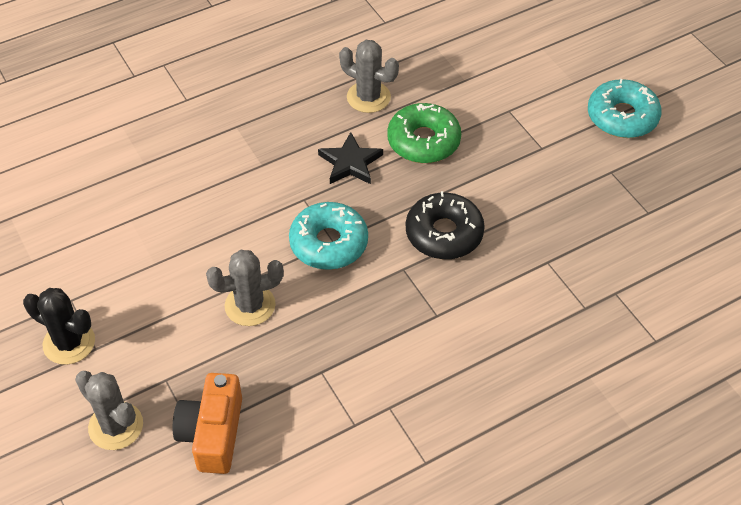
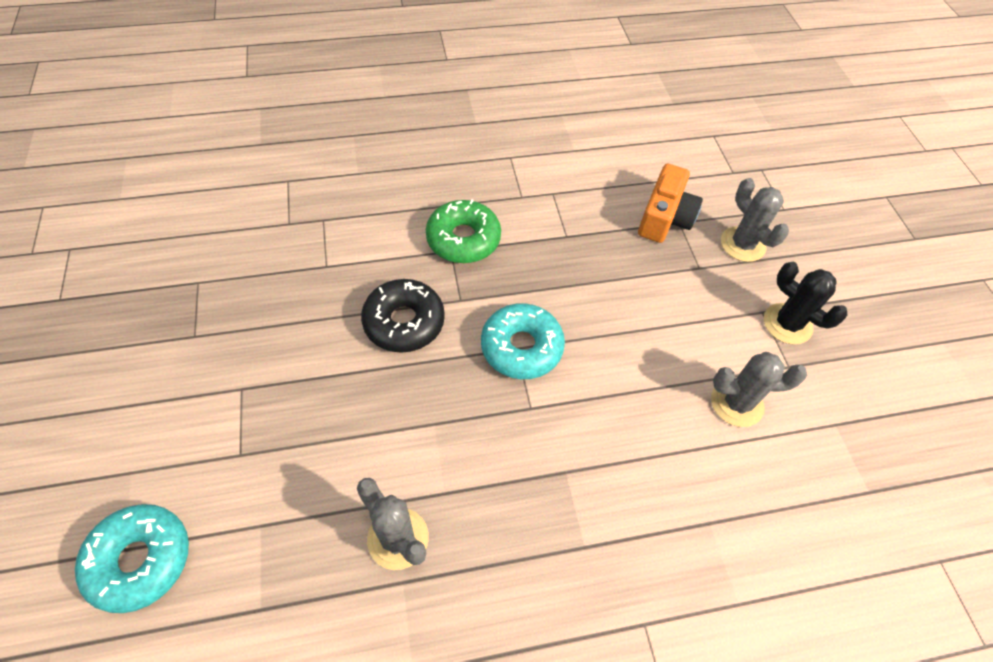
camera: 165 degrees left, 5 degrees up
(250, 305) = (614, 308): grey cactus -> grey cactus (736, 403)
(350, 163) = (462, 440): black star -> none
(423, 141) = (365, 442): green donut -> green donut (463, 239)
(622, 117) = (122, 400): turquoise donut -> turquoise donut (140, 560)

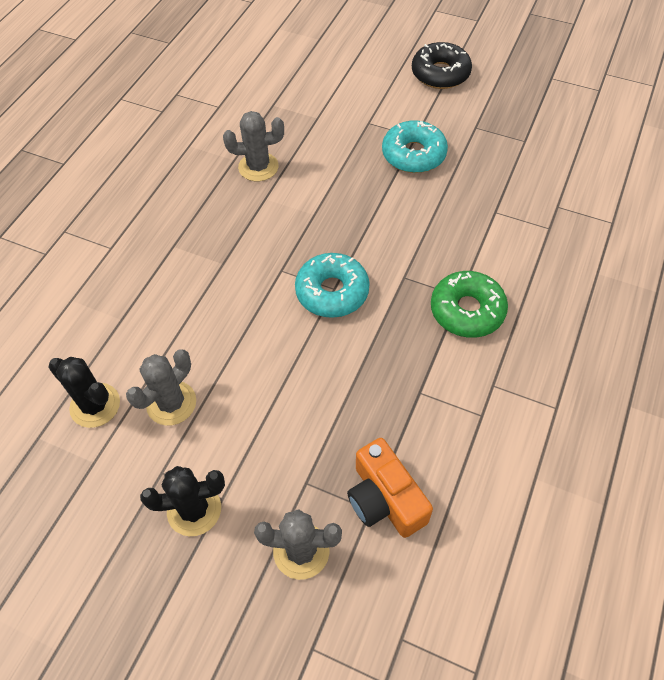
camera: 130 degrees right, 0 degrees up
(140, 560) = (338, 73): turquoise donut -> turquoise donut (413, 155)
(404, 322) = (408, 234): black donut -> black donut (440, 74)
(800, 467) = (95, 405): none -> black cactus

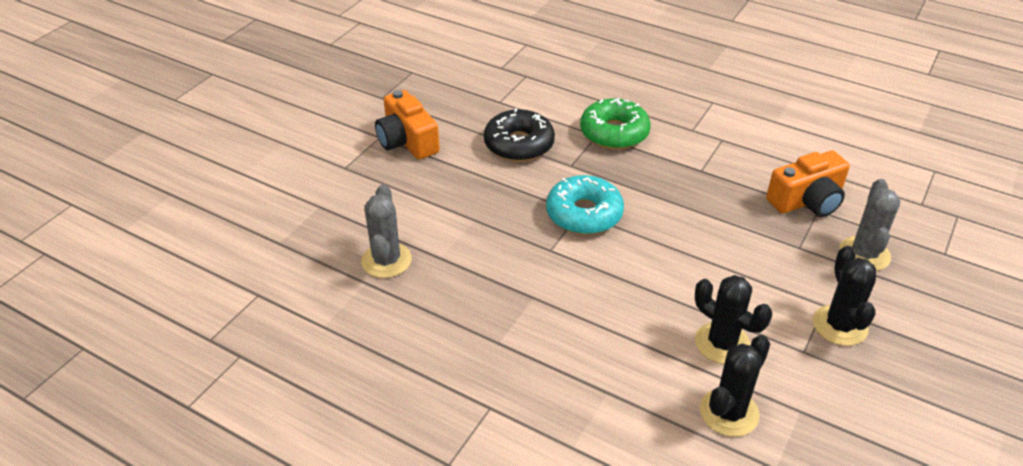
camera: 85 degrees left, 15 degrees down
(171, 403) = (722, 343): grey cactus -> black cactus
(413, 155) = (407, 141): turquoise donut -> orange camera
(440, 74) = (288, 109): black donut -> black donut (519, 144)

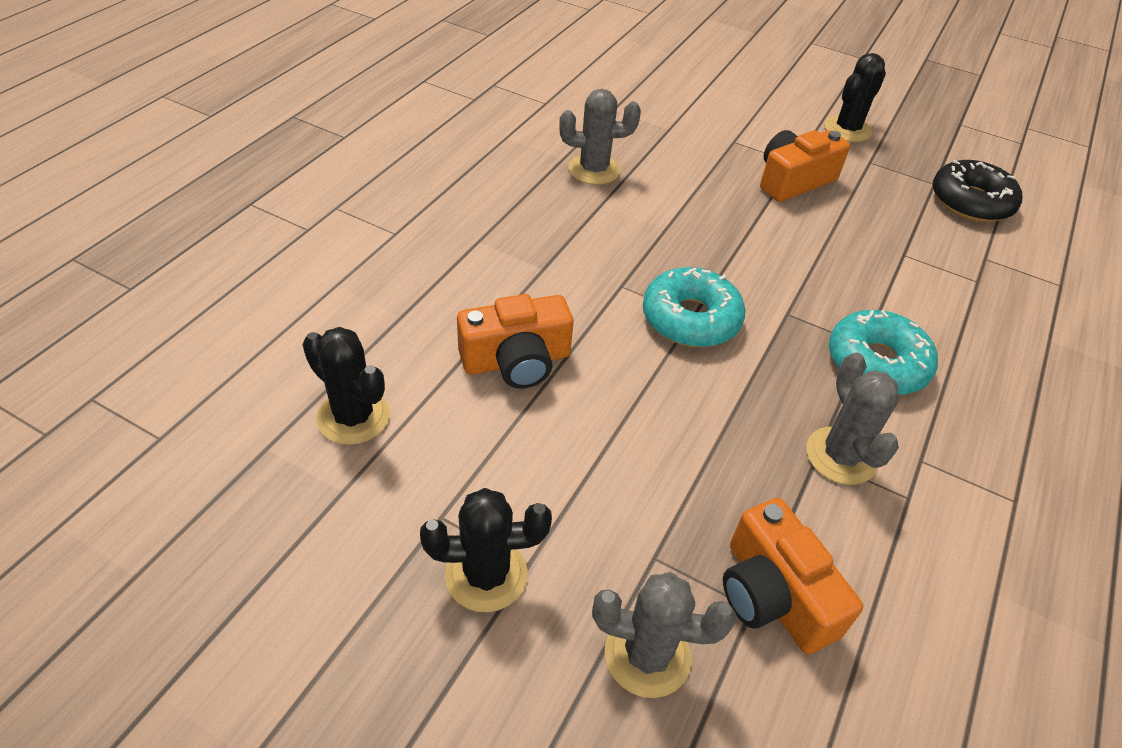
camera: 85 degrees right, 5 degrees up
(519, 144) = (816, 268): black donut -> black donut (970, 202)
(614, 133) = (876, 363): green donut -> turquoise donut
(647, 313) = (516, 361): none -> orange camera
(698, 160) = (841, 456): none -> grey cactus
(722, 343) = (462, 427): black cactus -> black cactus (847, 129)

